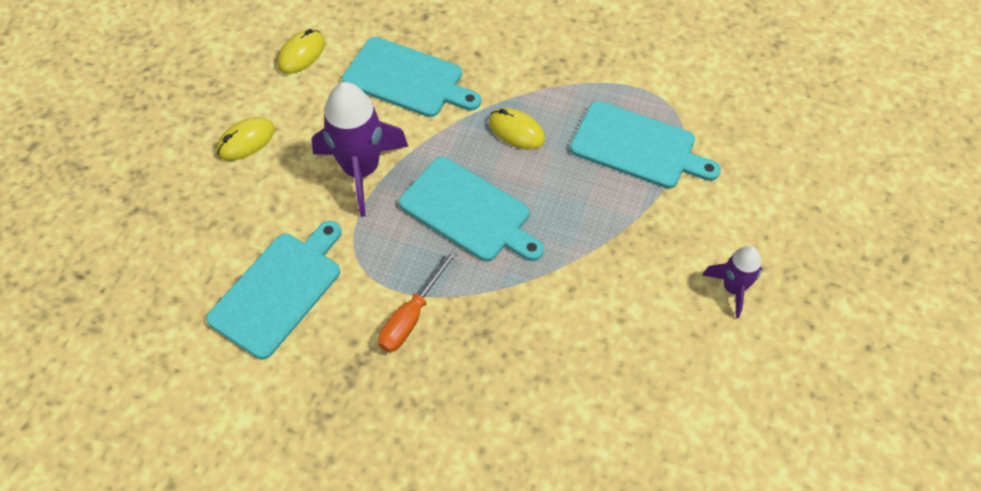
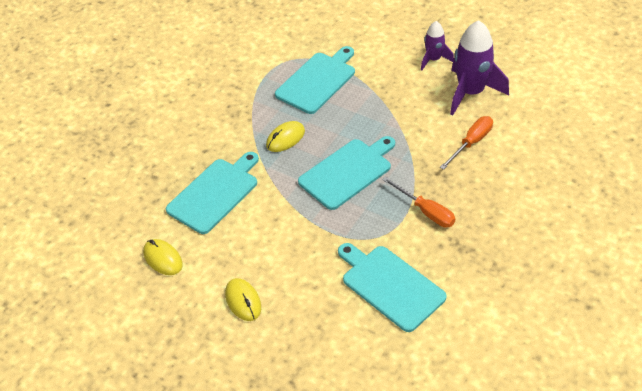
camera: 75 degrees left, 10 degrees down
(361, 170) = (294, 229): purple rocket -> purple rocket (471, 92)
(559, 362) = (471, 143): none -> orange screwdriver

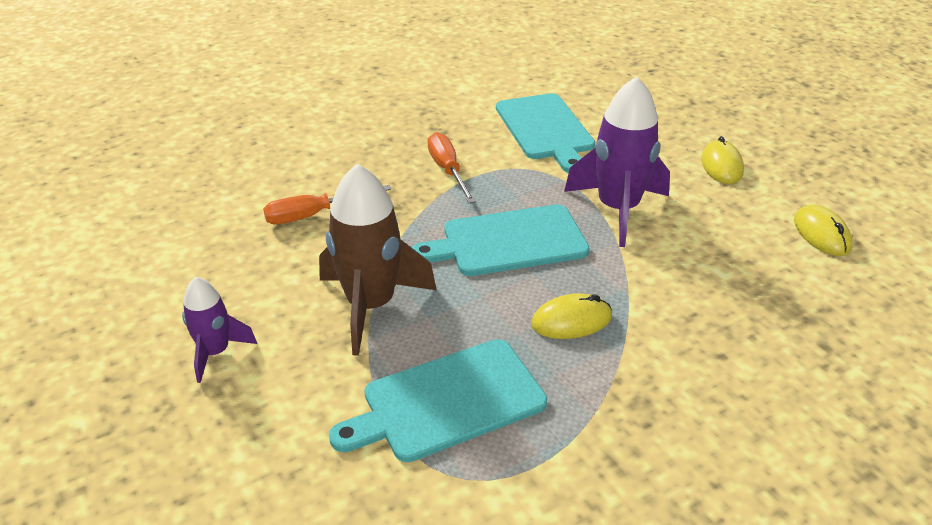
camera: 155 degrees left, 10 degrees down
(215, 193) = (723, 284): turquoise cutting board -> none
(387, 106) = (371, 306): none -> brown rocket
(471, 92) = (231, 275): purple rocket -> purple rocket (617, 209)

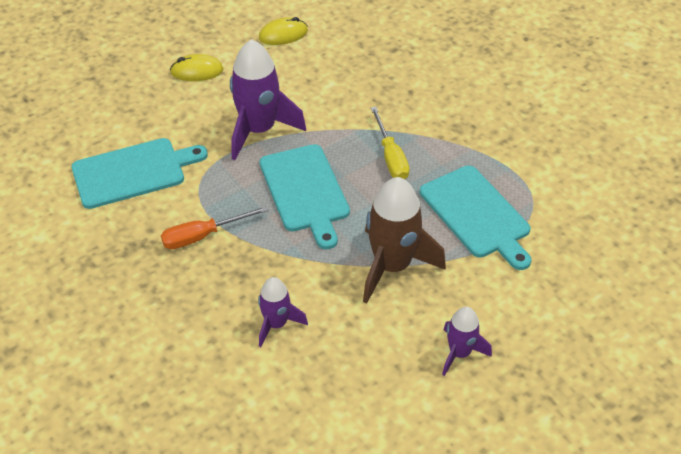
camera: 95 degrees left, 10 degrees up
(314, 215) = (276, 324): orange screwdriver -> purple rocket
(571, 321) = (390, 157): yellow mouse -> yellow screwdriver

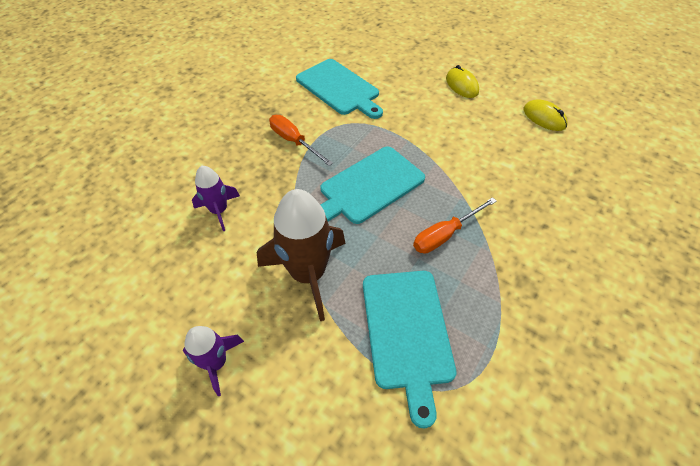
camera: 70 degrees right, 5 degrees up
(259, 130) = (421, 138): purple rocket -> none
(390, 157) = (445, 234): yellow screwdriver -> orange screwdriver
(477, 214) = (407, 332): turquoise cutting board -> turquoise cutting board turned 45 degrees counterclockwise

